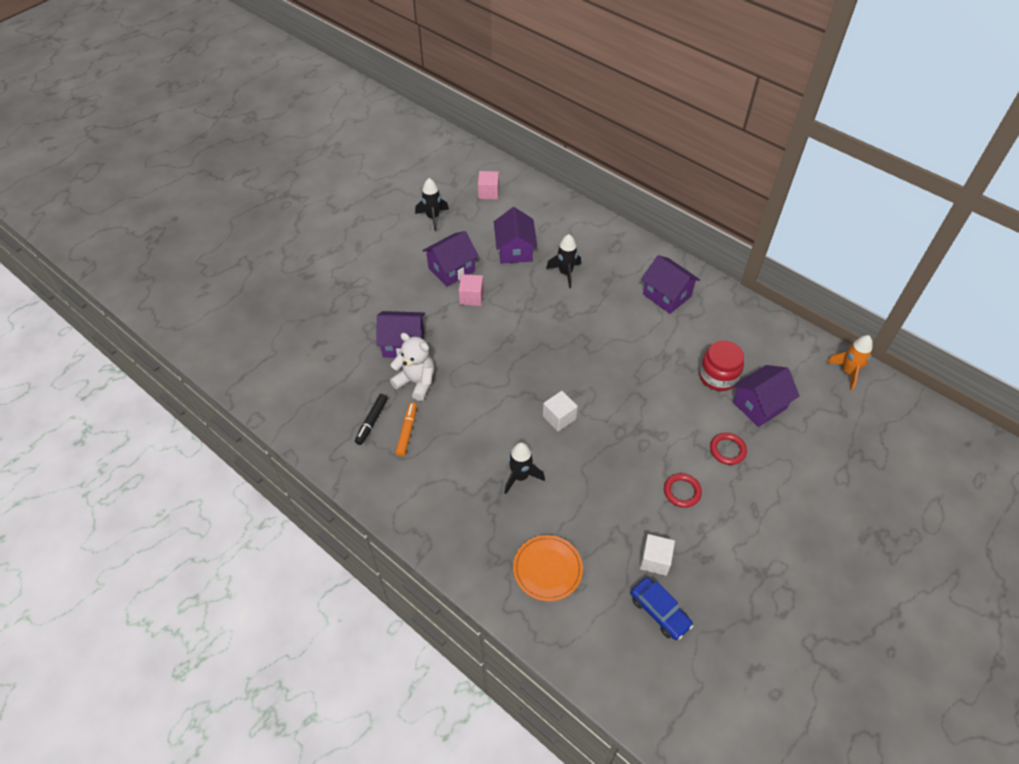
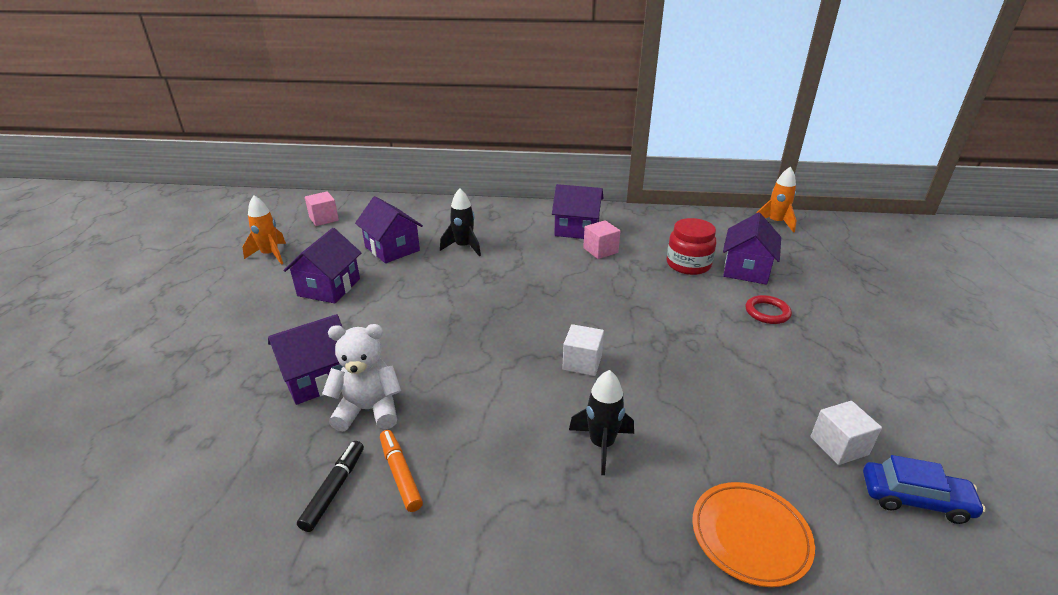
camera: 35 degrees left, 20 degrees down
(372, 421) = (334, 489): black marker -> black marker turned 150 degrees counterclockwise
(433, 217) = (270, 255): black rocket -> orange rocket
(471, 297) = (375, 301): pink cube -> pink cube (600, 250)
(682, 491) = (776, 366): red ring -> none

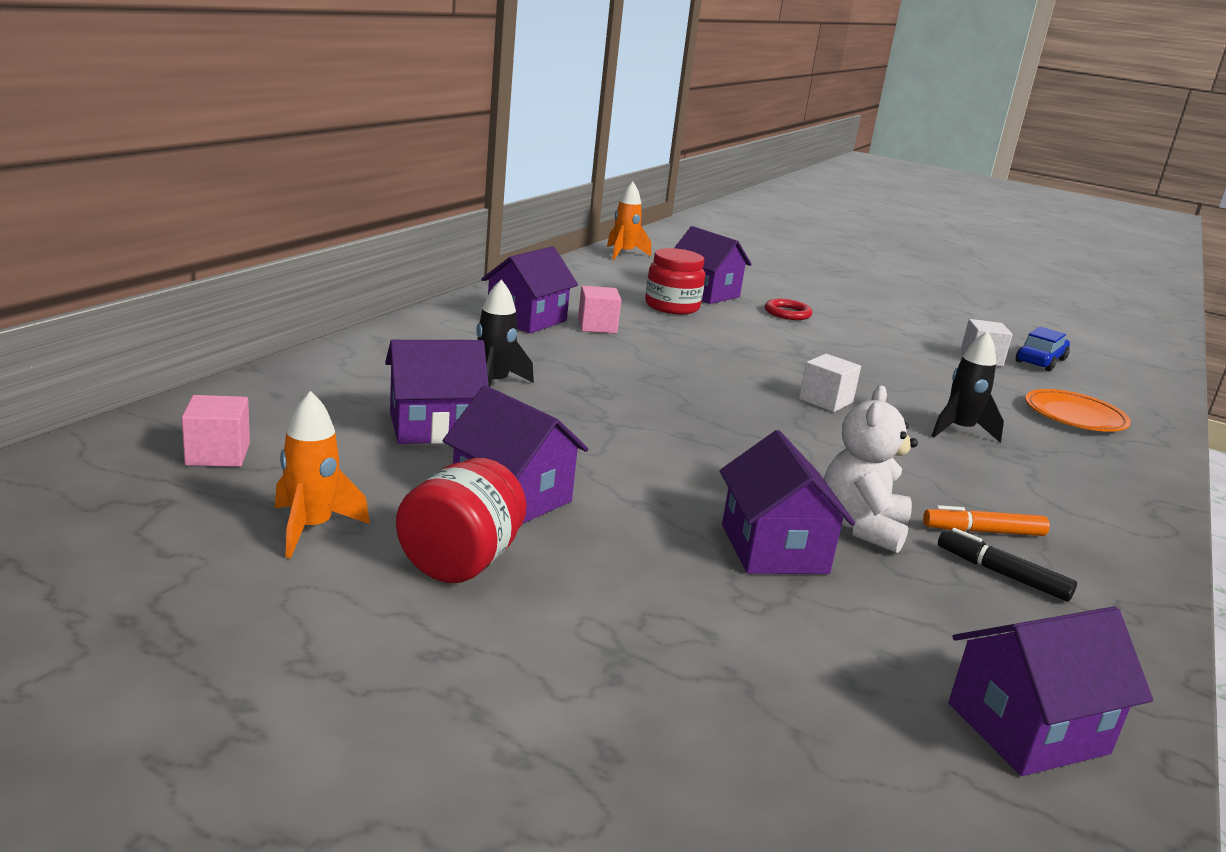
camera: 70 degrees left, 10 degrees down
(137, 512) = (1027, 728): none -> purple house
(257, 292) = (460, 562): none -> red jar

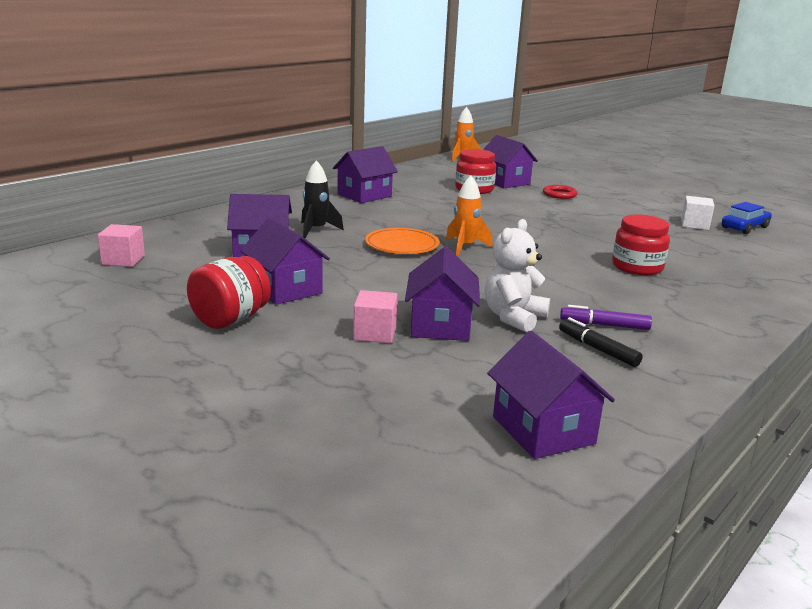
camera: 15 degrees right, 0 degrees up
(311, 528) = (153, 298): orange rocket -> orange rocket (465, 247)
(597, 326) = (411, 200): pink cube -> pink cube (375, 333)
(825, 401) = (546, 246): white cube -> none
(959, 430) = (637, 267): black rocket -> red jar
(983, 532) = (604, 325): orange marker -> purple marker
(1027, 728) = (543, 430): purple house -> purple house turned 75 degrees clockwise
(1074, 416) = (742, 262): orange plate -> orange plate (401, 245)

